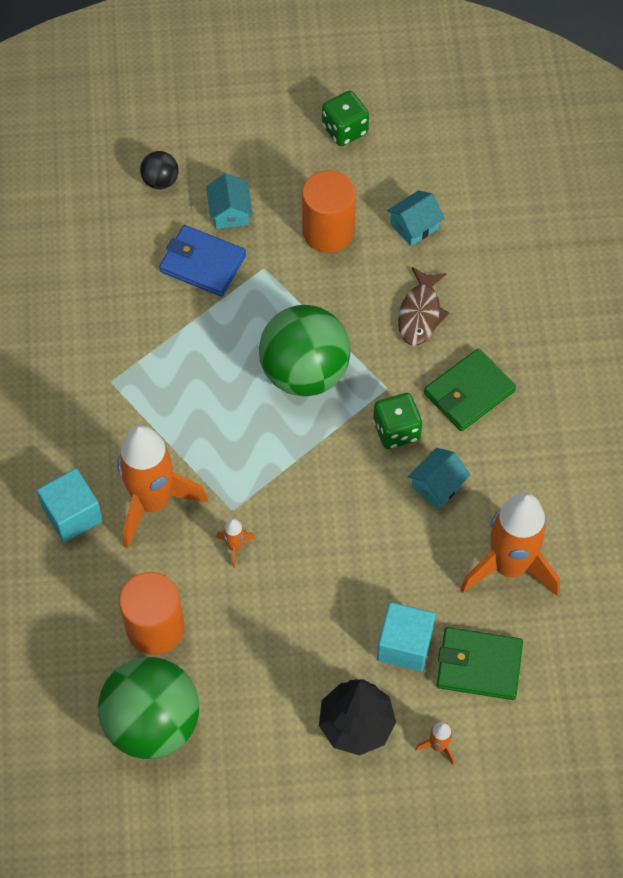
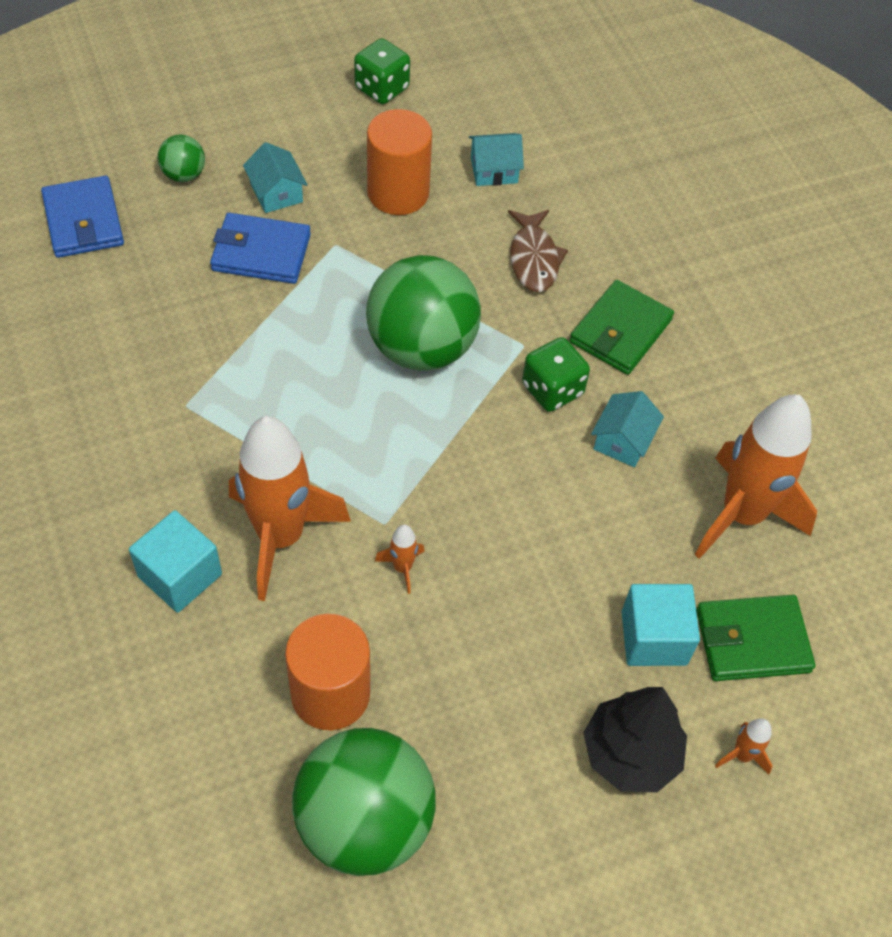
camera: 20 degrees left, 5 degrees down
(72, 207) = (83, 221): none -> blue wallet
(160, 181) = (184, 175): black ball -> green ball
(414, 226) = (494, 170): turquoise house -> turquoise house turned 45 degrees clockwise

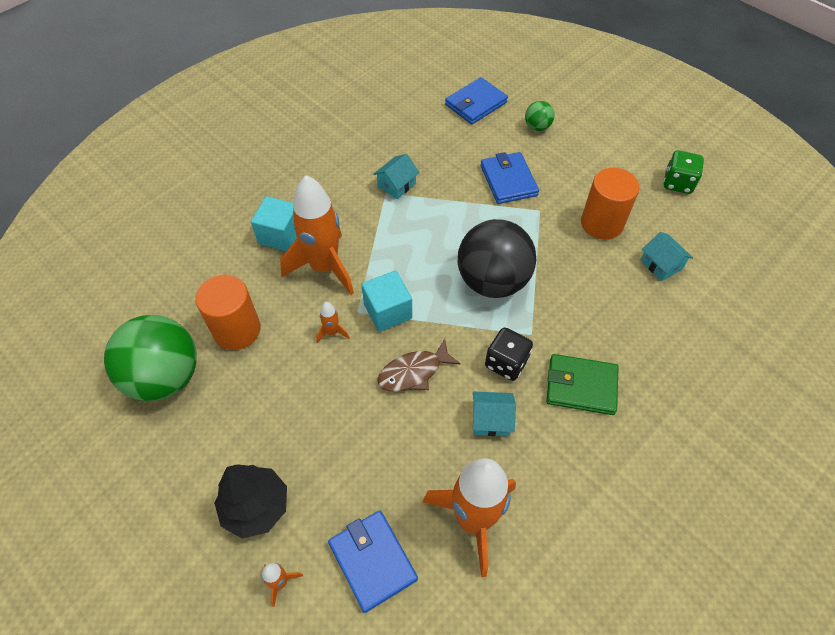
camera: 70 degrees right, 0 degrees up
(276, 193) = (556, 169): turquoise house -> turquoise house (396, 185)
(421, 347) = (492, 281): green ball -> black ball
(534, 258) = (605, 313): brown fish -> brown fish (413, 372)
(552, 389) = (506, 363): green dice -> black dice
(654, 638) = (346, 493): turquoise cube -> turquoise cube (388, 311)
(752, 641) = (372, 561): green wallet -> blue wallet

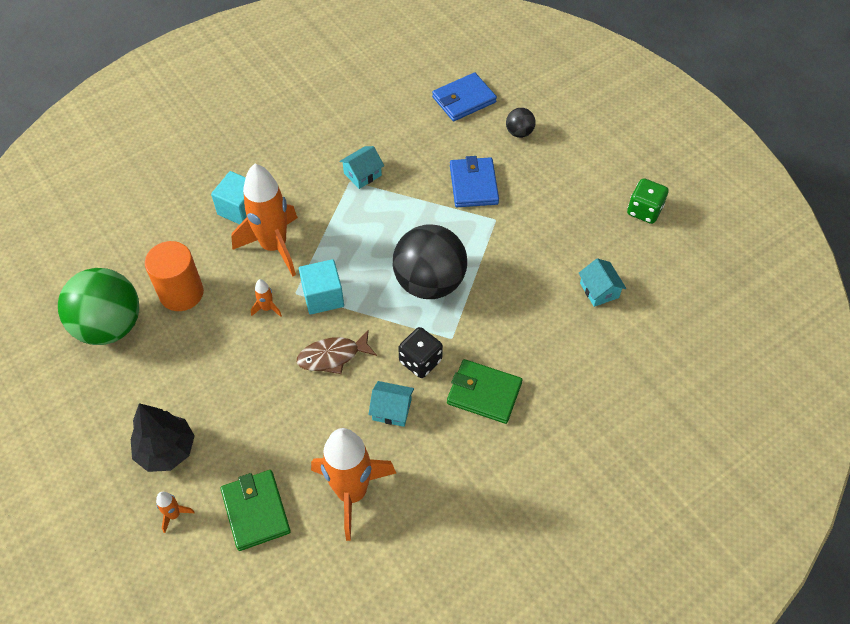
camera: 10 degrees right, 0 degrees up
(372, 561) = (256, 511): blue wallet -> green wallet
(537, 127) = (519, 132): green ball -> black ball
(601, 223) = (553, 241): orange cylinder -> none

